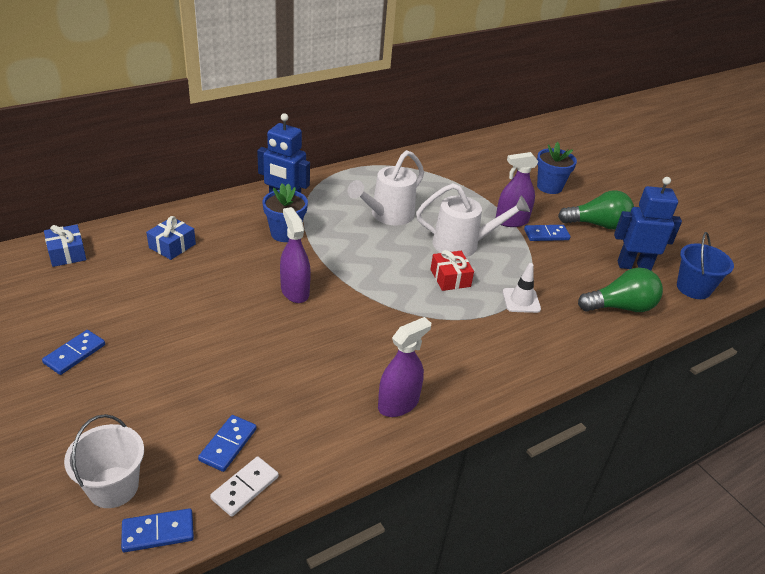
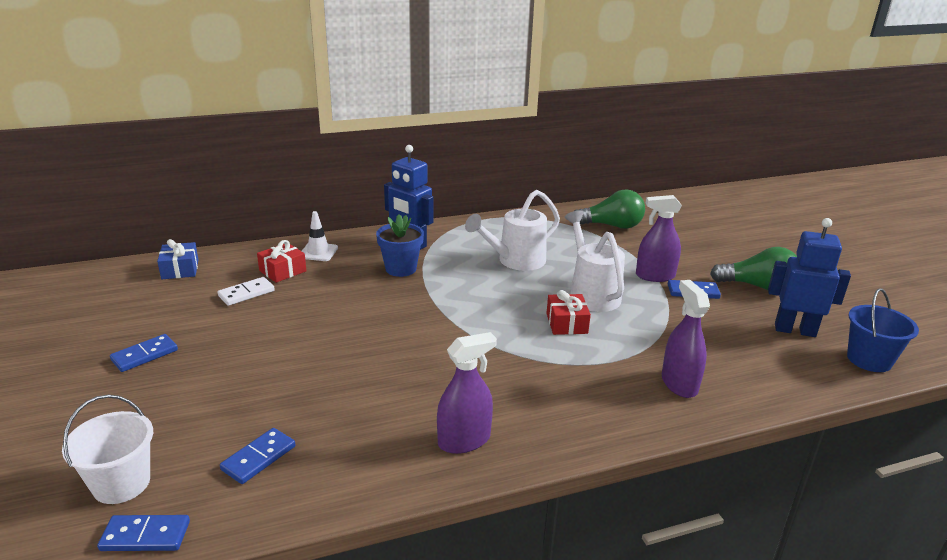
camera: 15 degrees right, 10 degrees down
(172, 246) = (282, 271): blue gift -> red gift
(245, 488) = (258, 504): white domino -> white domino (246, 293)
(295, 291) = (390, 321): purple spray bottle -> purple spray bottle (679, 384)
(463, 244) = (591, 293): white watering can -> white watering can turned 120 degrees counterclockwise
(521, 300) = (644, 352): white traffic cone -> white traffic cone (318, 252)
(549, 187) = (709, 248): blue flower pot -> none
(620, 307) = (768, 370): green light bulb -> green light bulb (611, 226)

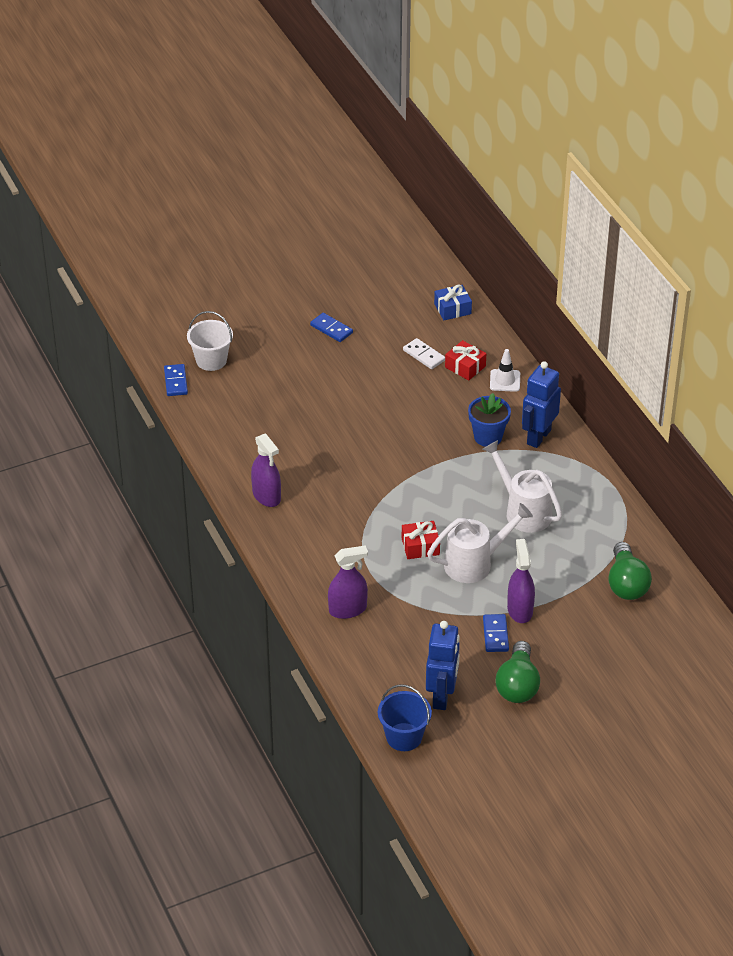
camera: 85 degrees right, 15 degrees up
(258, 458) = (238, 408): blue domino -> none

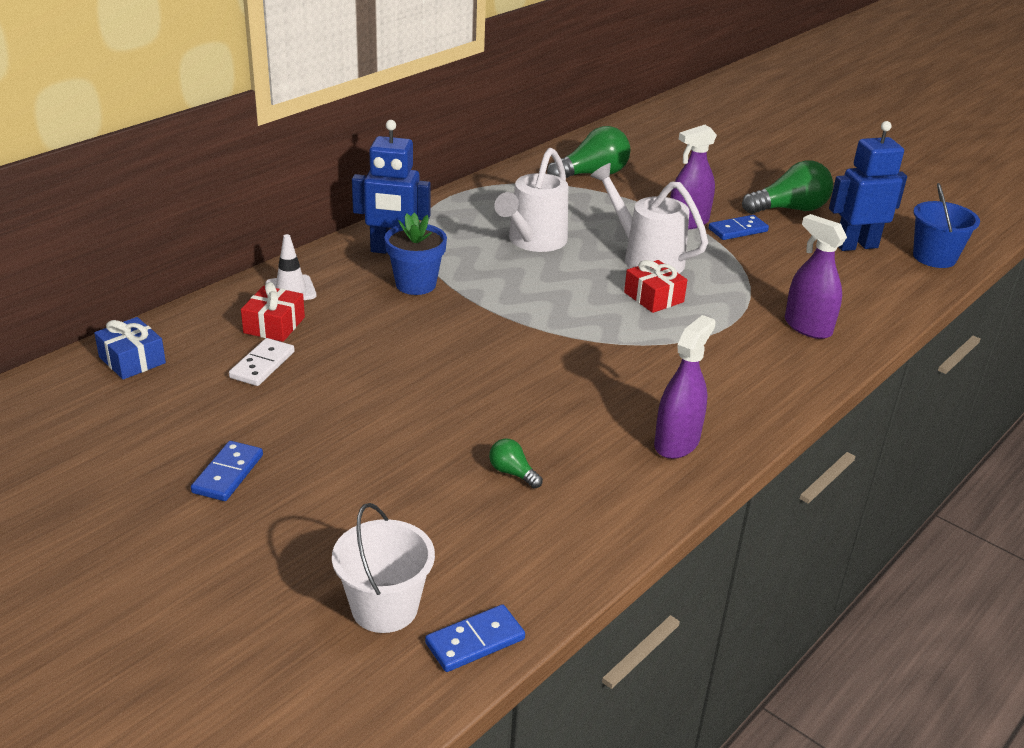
camera: 115 degrees left, 10 degrees down
(277, 425) = (512, 473): none -> green light bulb

